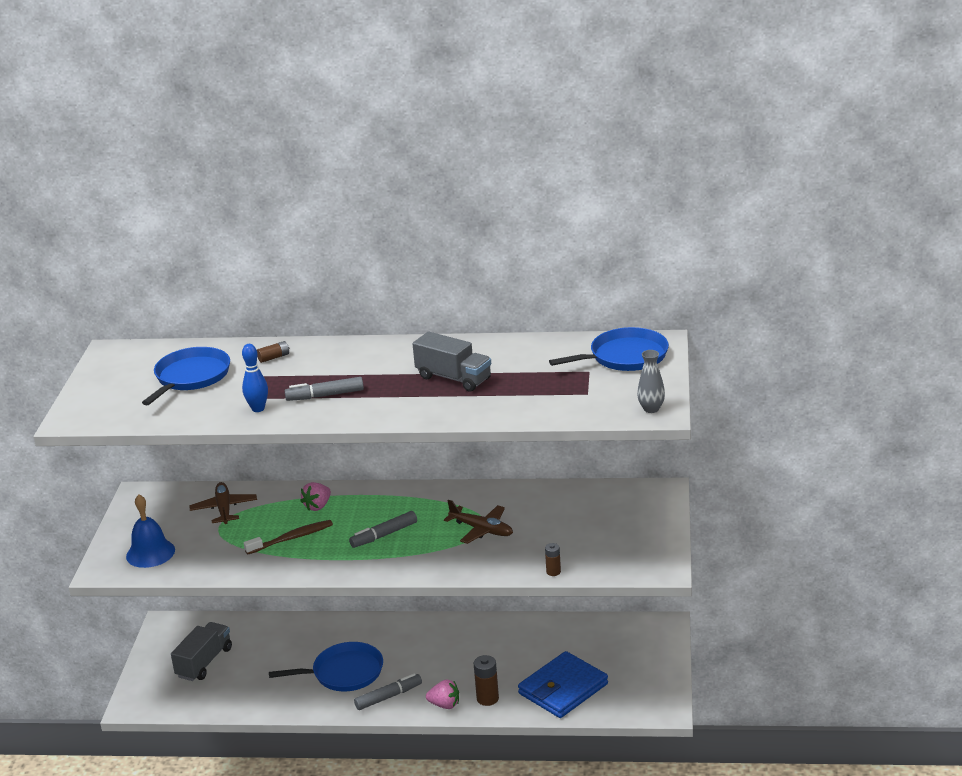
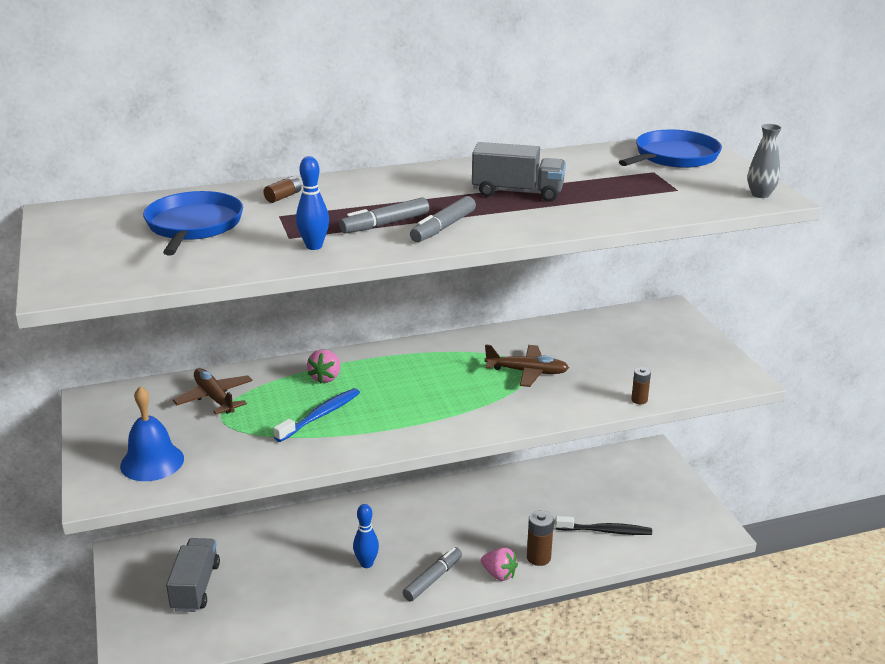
camera: 25 degrees left, 0 degrees up
(291, 538) = (320, 415): brown toothbrush -> blue toothbrush
(344, 673) = (366, 563): blue pan -> blue bowling pin
(384, 535) = (425, 394): grey marker -> grey marker (443, 227)
(444, 705) = (499, 574): pink strawberry -> pink strawberry turned 45 degrees clockwise
(563, 689) = (606, 531): blue wallet -> black toothbrush

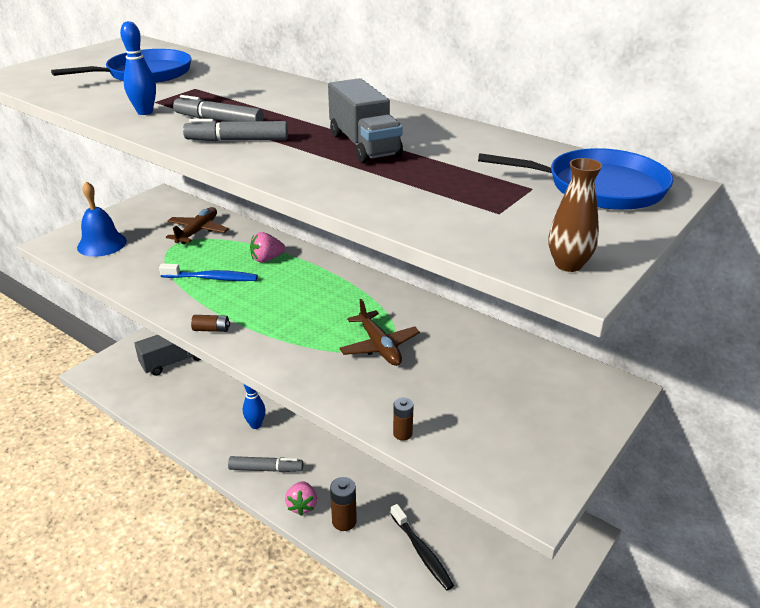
camera: 55 degrees right, 5 degrees up
(283, 197) = (233, 79): brown battery -> brown battery (211, 329)
(760, 194) = (568, 265): grey vase -> brown vase

